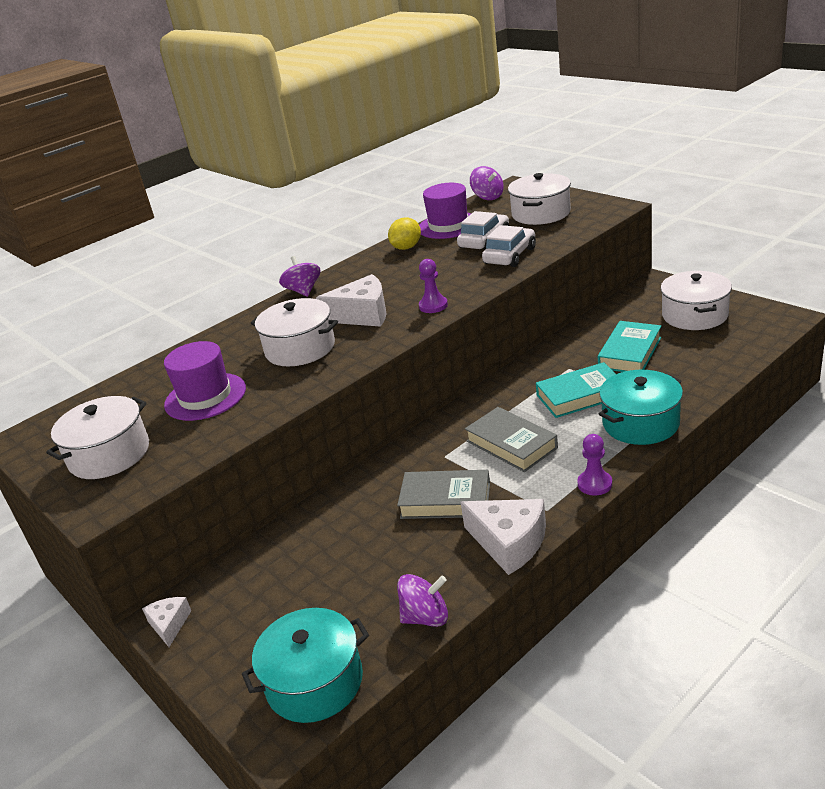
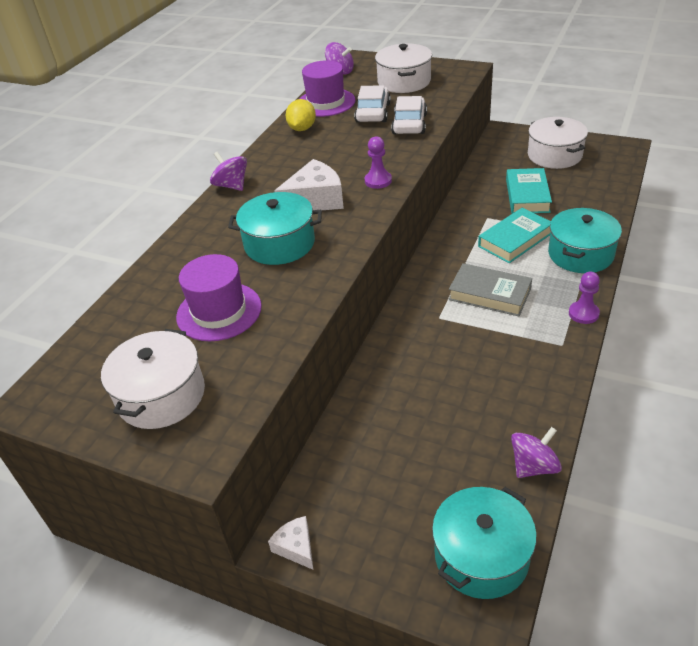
camera: 25 degrees left, 10 degrees up
(300, 348) = (279, 244): white pot -> turquoise pot
(445, 500) = (471, 357): grey book -> none
(509, 543) = (553, 381): white cheese -> none

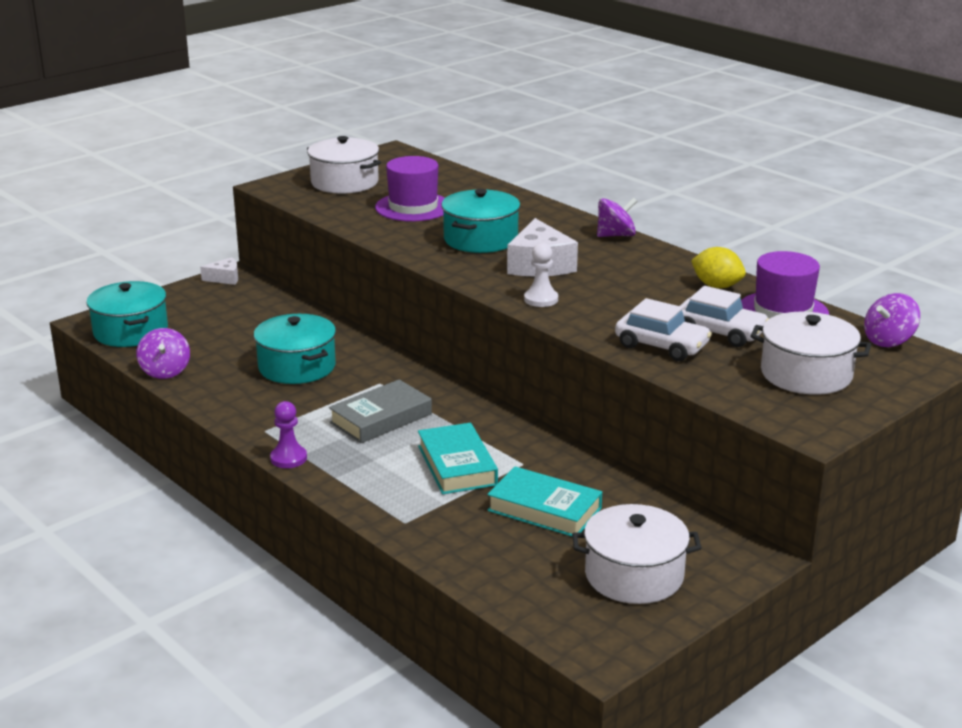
camera: 110 degrees right, 15 degrees down
(378, 181) = (541, 299): purple pawn -> white pawn
(580, 254) = (381, 497): turquoise pot -> turquoise pot (297, 367)

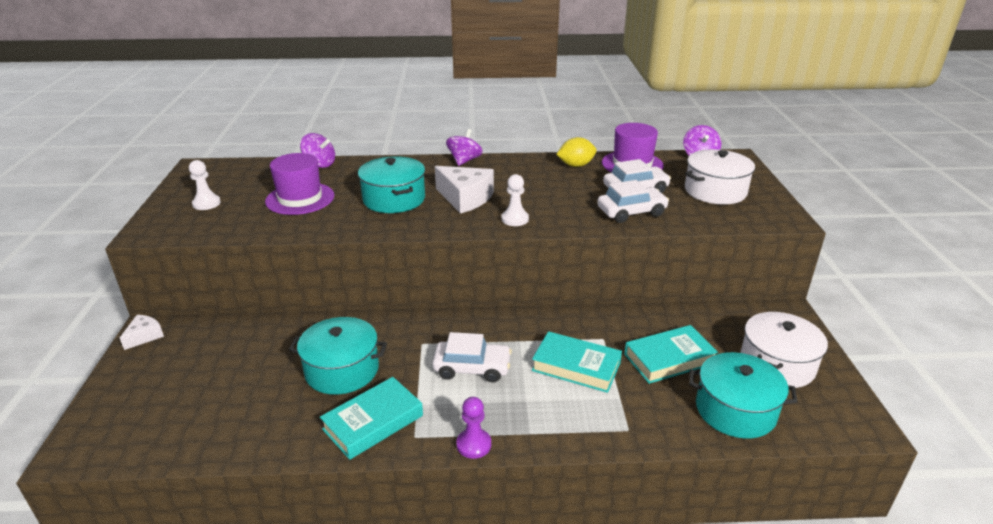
camera: 50 degrees left, 5 degrees up
(131, 331) = (134, 434): turquoise pot -> turquoise pot (735, 410)
(165, 371) = (237, 447): purple spinning top -> purple spinning top (320, 164)
(257, 407) = (373, 422): none -> turquoise book
(344, 182) = (206, 203): white pot -> white pawn
(381, 418) = (472, 368): grey book -> white car

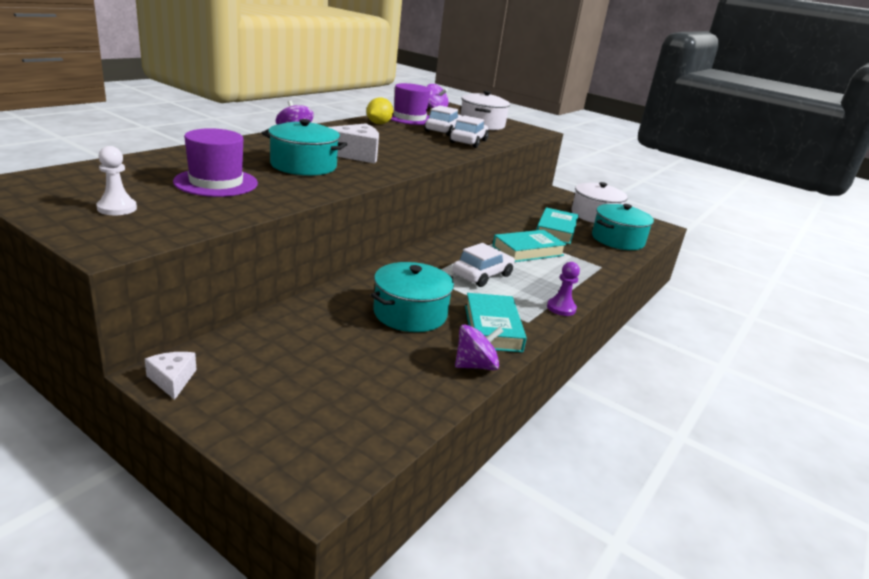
camera: 55 degrees left, 5 degrees down
(320, 164) = (163, 156): purple spinning top -> purple spinning top (475, 365)
(515, 219) = (417, 158): white pawn -> none

